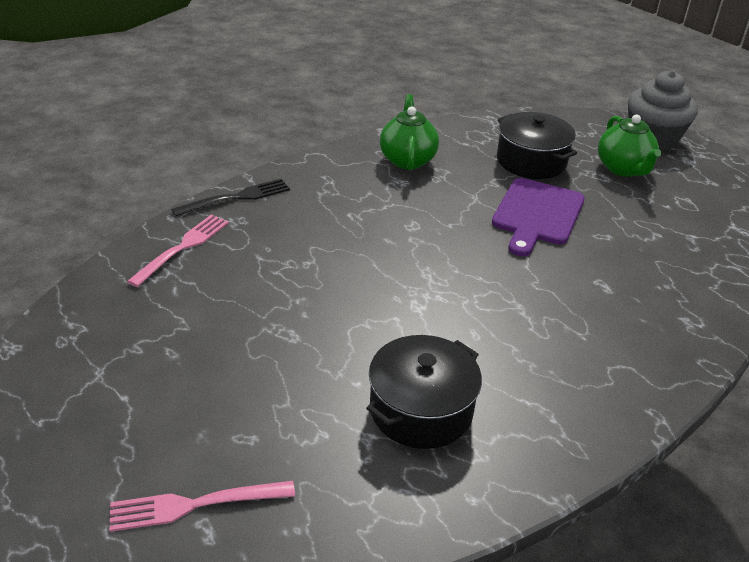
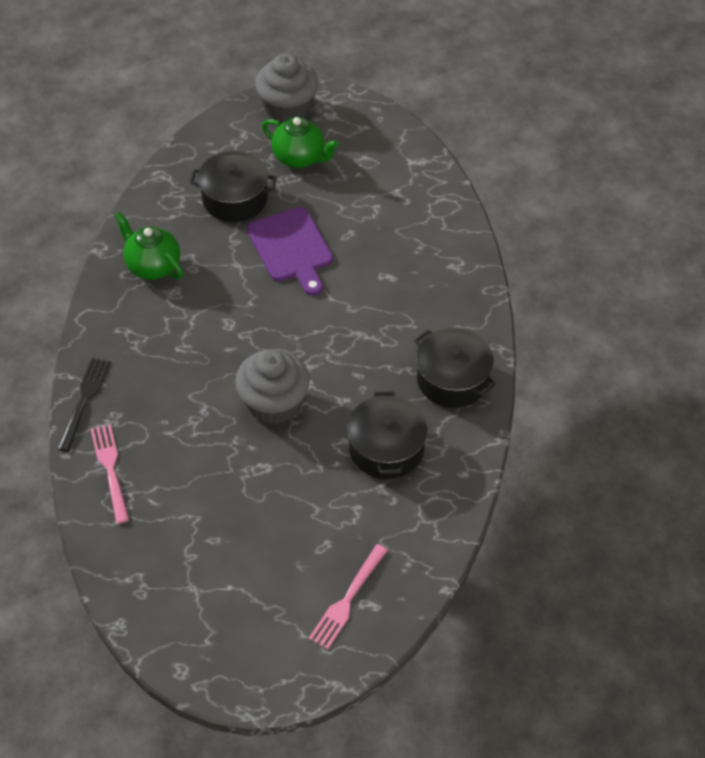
camera: 45 degrees left, 15 degrees up
(369, 299) = (274, 403): none -> grey cupcake
(569, 407) = (452, 379): none -> black pot

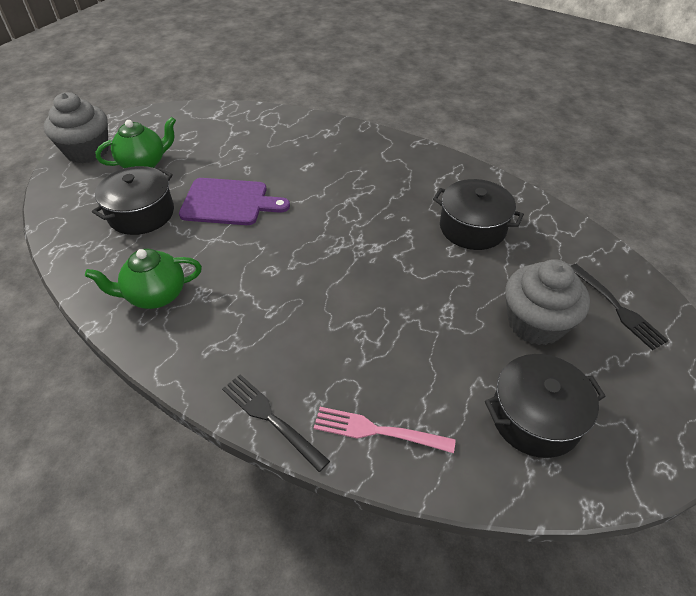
camera: 60 degrees left, 5 degrees down
(274, 403) = (382, 274): grey cupcake -> grey cupcake (535, 323)
(347, 599) = (617, 308): pink fork -> black fork
(452, 379) = (429, 172): black pot -> black pot (535, 417)

